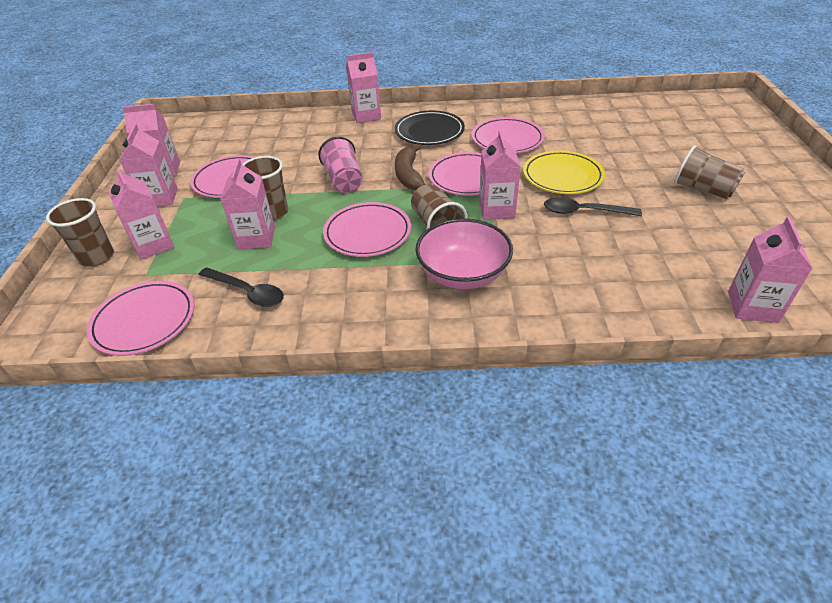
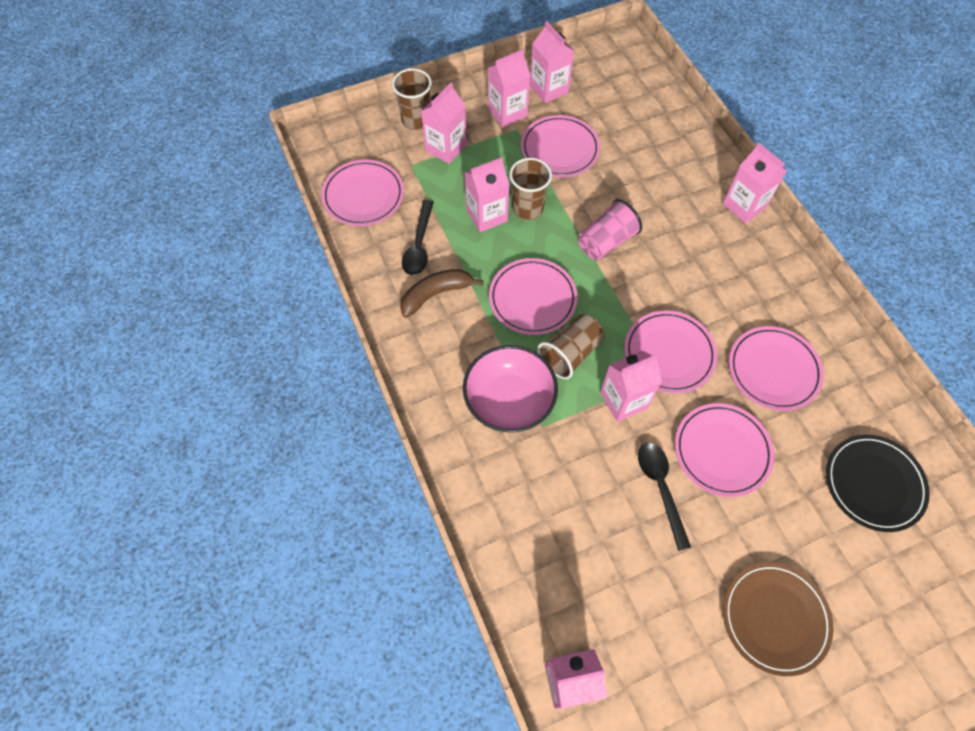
camera: 65 degrees right, 20 degrees up
(408, 175) = (645, 295): brown banana -> brown banana (436, 294)
(429, 132) = (744, 282): black plate -> black plate (873, 484)
(562, 176) = (722, 451): yellow plate -> pink plate
(702, 189) = (774, 618): brown cup -> brown plate

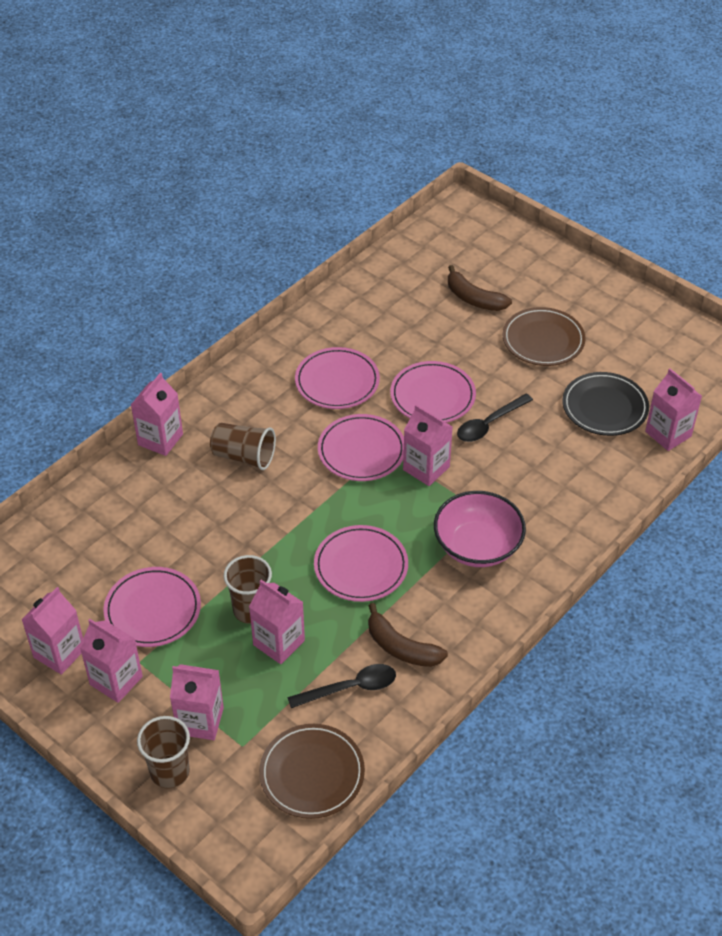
camera: 115 degrees left, 15 degrees down
(363, 196) = (312, 773): pink plate -> brown plate
(570, 353) = (403, 519): brown cup -> brown cup (244, 456)
(606, 242) = (260, 531): pink cup -> none
(872, 572) = (474, 299): none -> brown banana
(873, 484) = (403, 308): black plate -> black plate (604, 407)

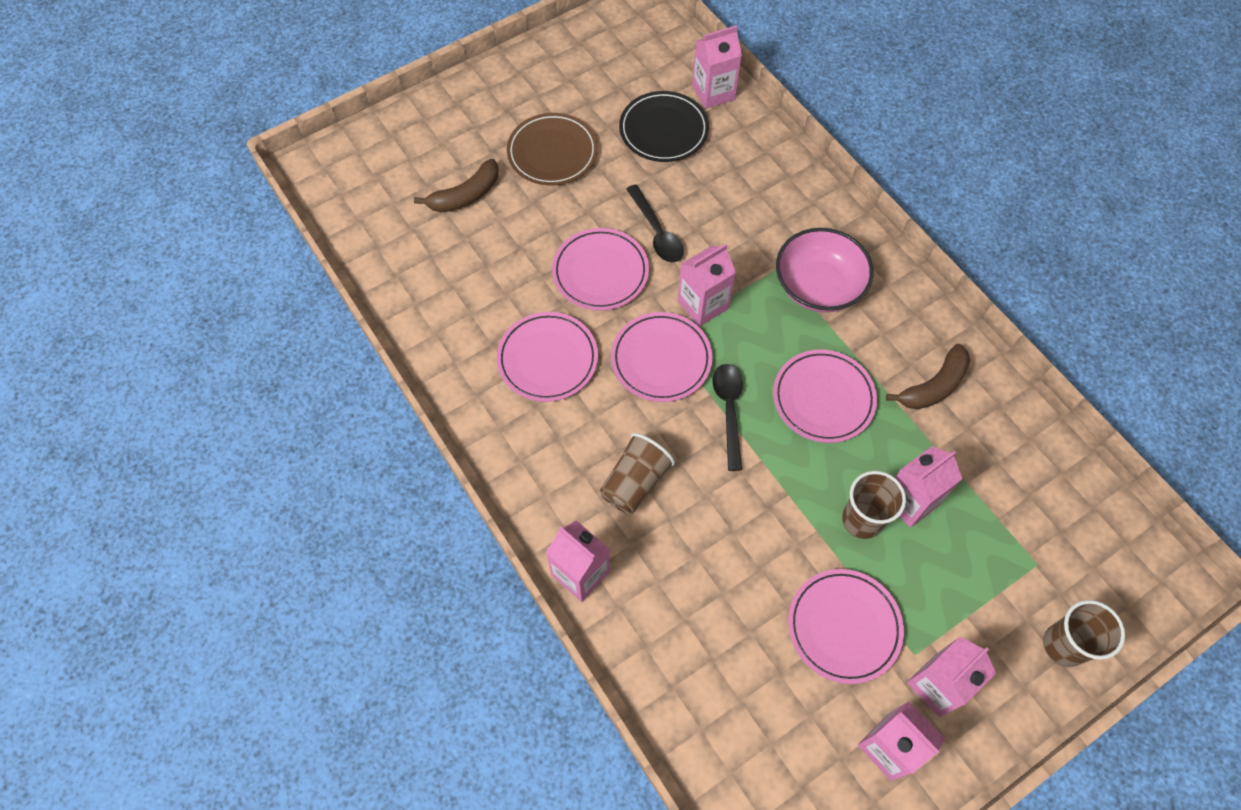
camera: 75 degrees left, 15 degrees up
(200, 721) = (1002, 601): pink carton -> none
(312, 773) = (1076, 503): brown plate -> none
(350, 688) = (977, 444): black spoon -> black spoon (729, 410)

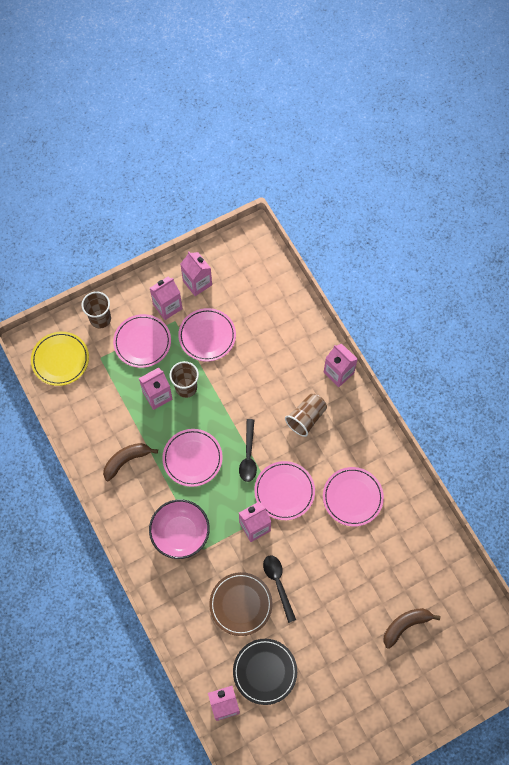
camera: 175 degrees left, 5 degrees up
(552, 152) = (345, 658): brown plate -> brown plate (241, 604)
(600, 272) = (317, 556): pink plate -> pink plate (142, 342)
(1110, 554) = (60, 360): none -> yellow plate

